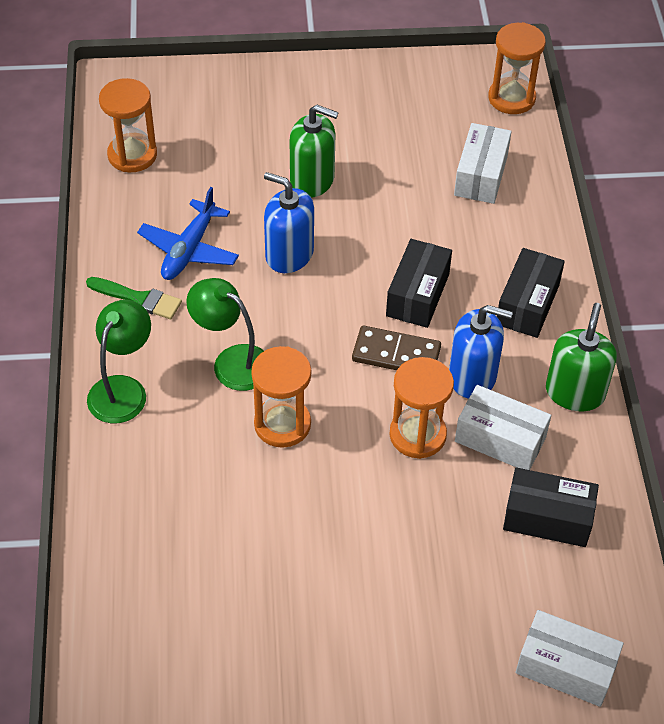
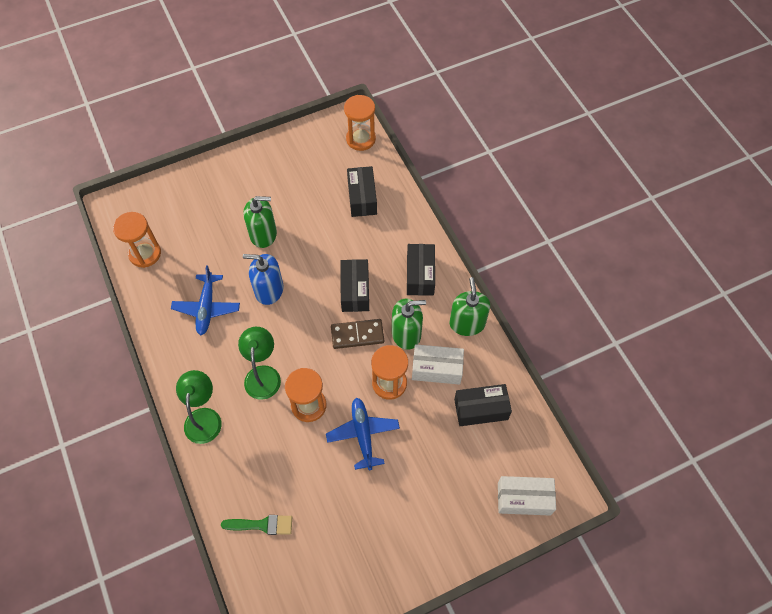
camera: 20 degrees left, 10 degrees up
(138, 299) = (189, 352): green brush -> green brush (262, 525)
(232, 361) = (263, 374): green lamp -> green lamp turned 75 degrees clockwise
(348, 490) = (363, 434): none -> blue plane
(472, 376) = (406, 334): blue soap dispenser -> green soap dispenser
(481, 175) = (362, 198): white box -> black box

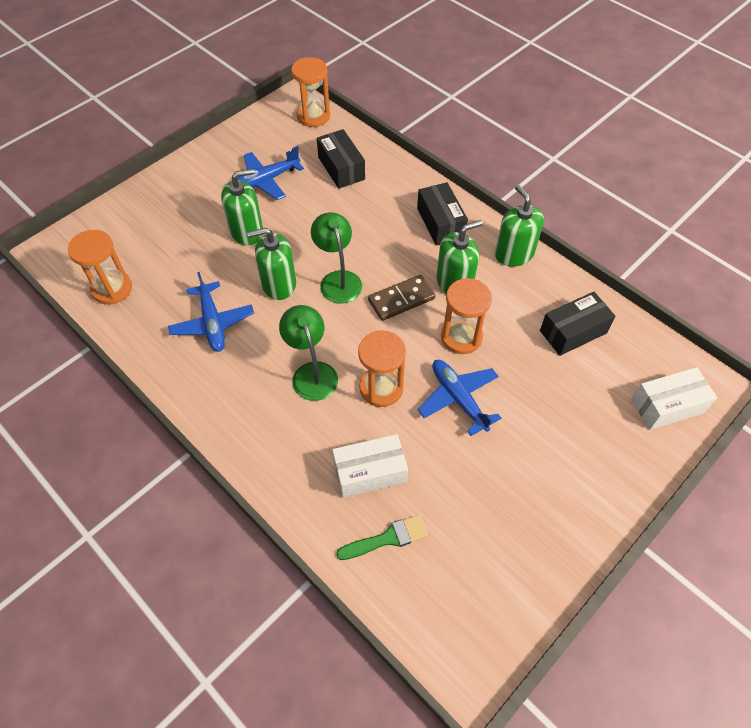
camera: 20 degrees left, 5 degrees down
(204, 417) = (260, 441): green lamp -> green lamp (338, 280)
(269, 290) = (279, 284): blue soap dispenser -> green soap dispenser
(297, 191) = (266, 180): none -> blue plane
(355, 291) = (377, 257): black box -> none
(436, 369) = (505, 307): white box -> white box (370, 472)

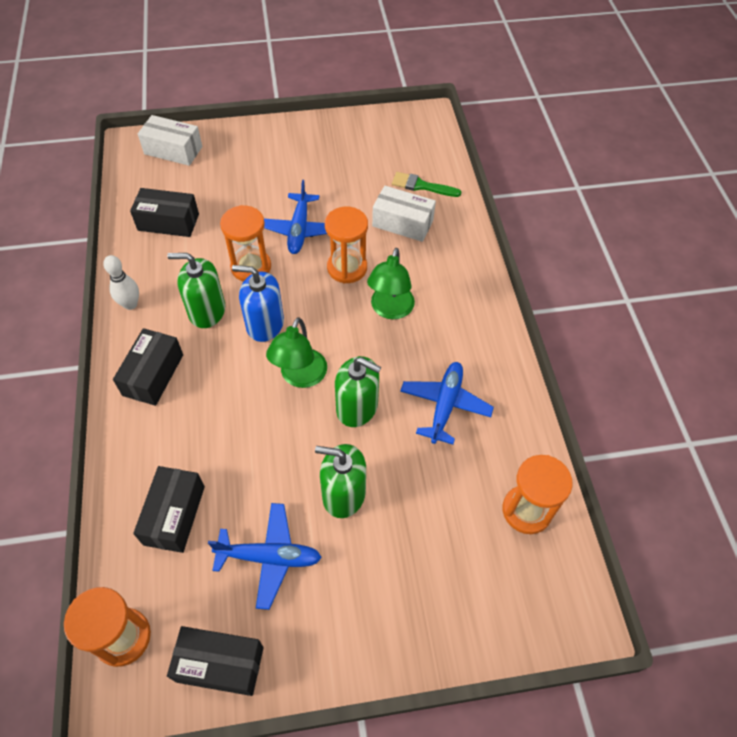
camera: 145 degrees left, 0 degrees up
(253, 132) = (220, 664): none -> black box
(401, 300) = (265, 324): brown domino -> blue soap dispenser
(514, 254) = (130, 304): green soap dispenser -> white bowling pin

